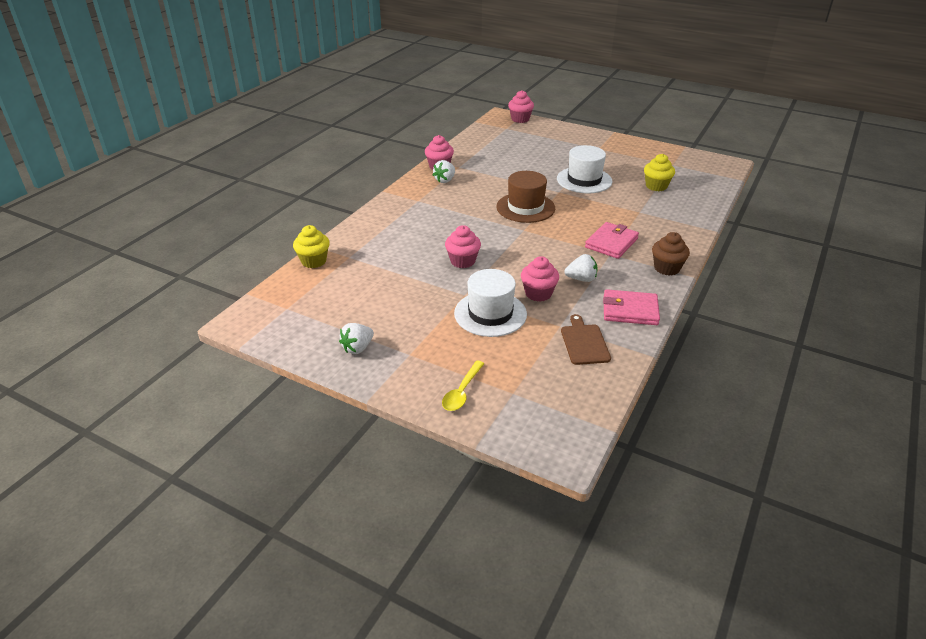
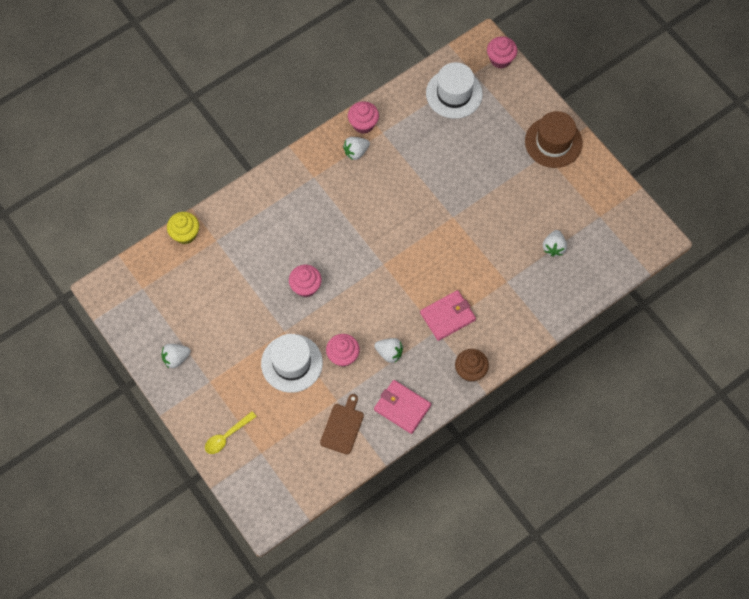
camera: 25 degrees right, 30 degrees up
(525, 207) = (405, 230): brown hat -> brown hat (553, 142)
(584, 180) = (490, 207): white hat -> white hat (454, 94)
(656, 186) = (553, 247): yellow cupcake -> white strawberry

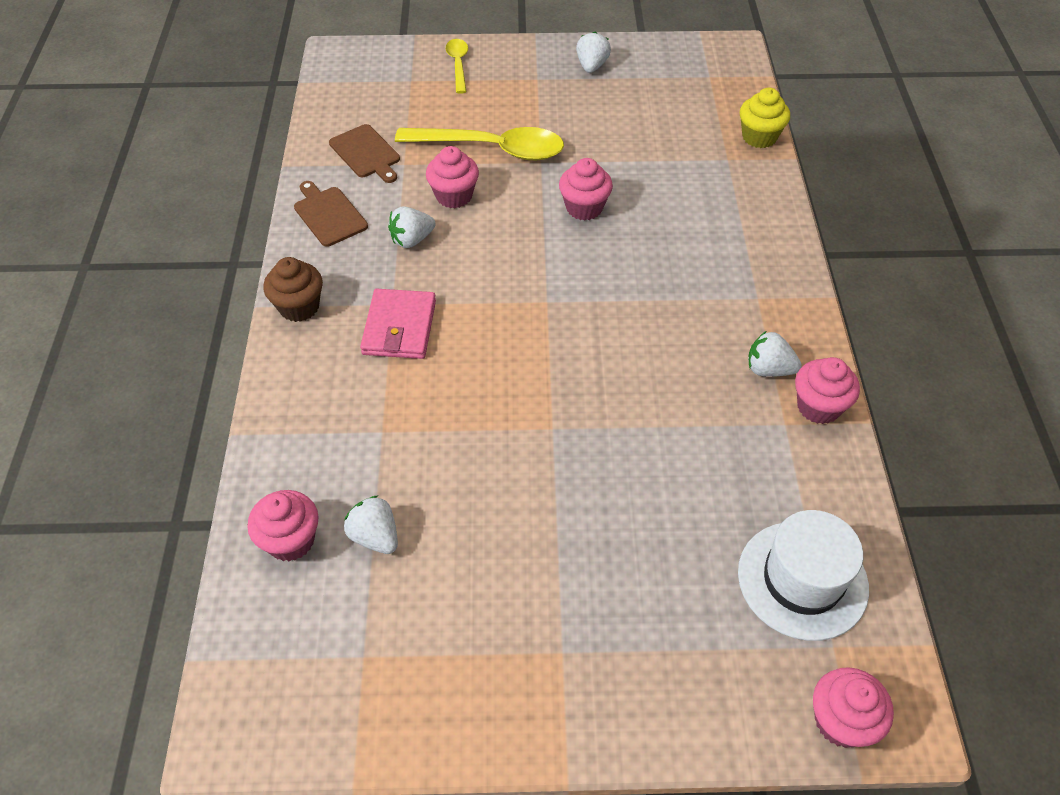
camera: 125 degrees right, 15 degrees down
(291, 363) = (491, 149): white hat -> yellow spoon
(356, 152) = (768, 369): white strawberry -> white strawberry turned 75 degrees counterclockwise
(402, 407) = (329, 214): pink wallet -> brown cutting board
(553, 142) = (577, 686): brown hat -> none
(580, 276) = (291, 540): none -> pink cupcake

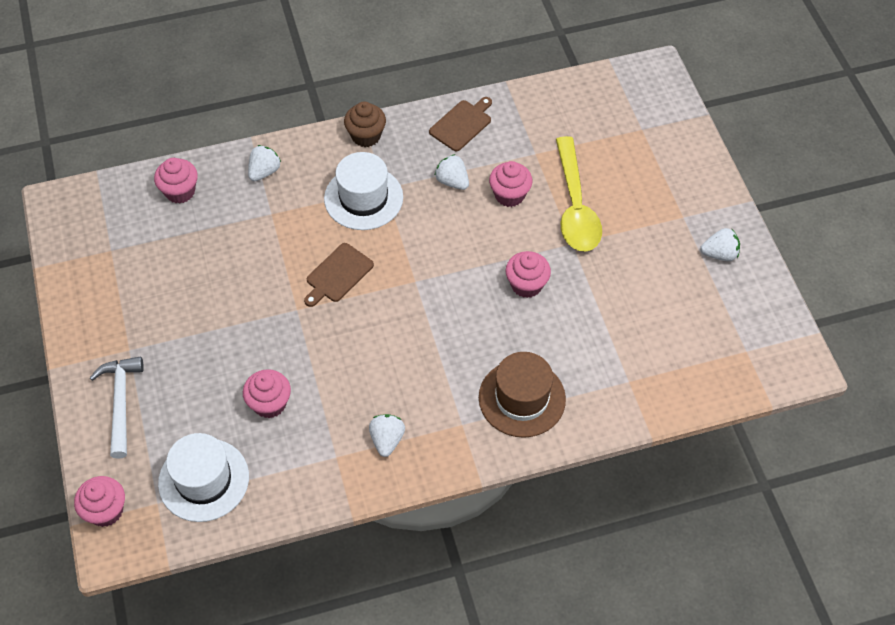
camera: 75 degrees right, 5 degrees up
(366, 153) = (538, 126): brown cutting board -> brown cutting board (338, 274)
(375, 536) = (191, 233): white strawberry -> white strawberry (264, 171)
(399, 327) = (363, 198): pink wallet -> white hat
(458, 65) = (677, 156): yellow spoon -> none
(656, 676) = (120, 403): none -> white hammer
(733, 242) = (522, 398): none -> brown hat
(759, 137) = (670, 403): yellow cupcake -> none
(818, 406) = (358, 478): pink cupcake -> pink cupcake (269, 404)

